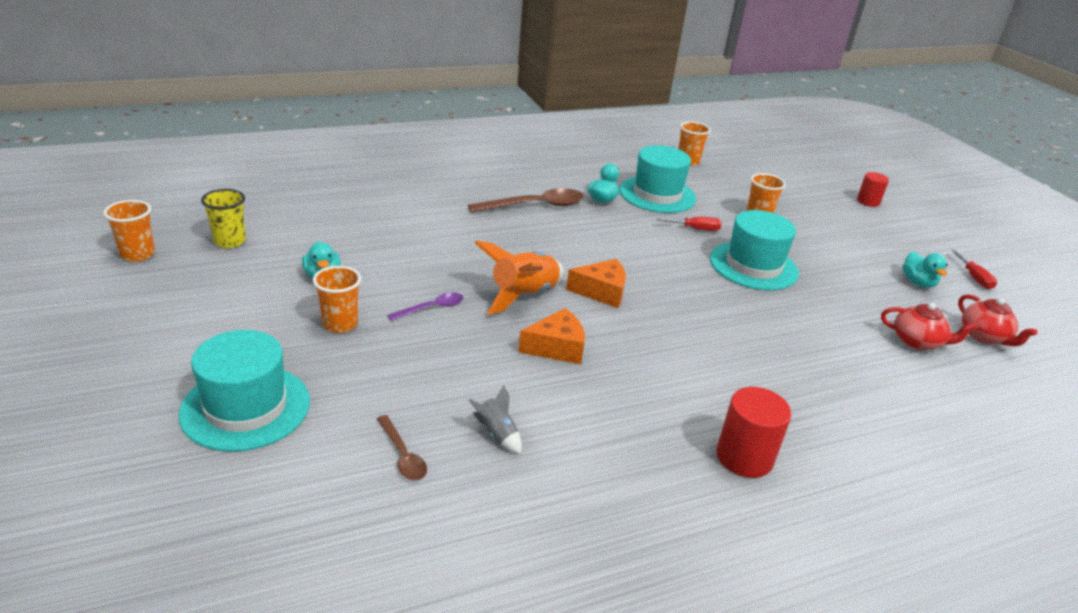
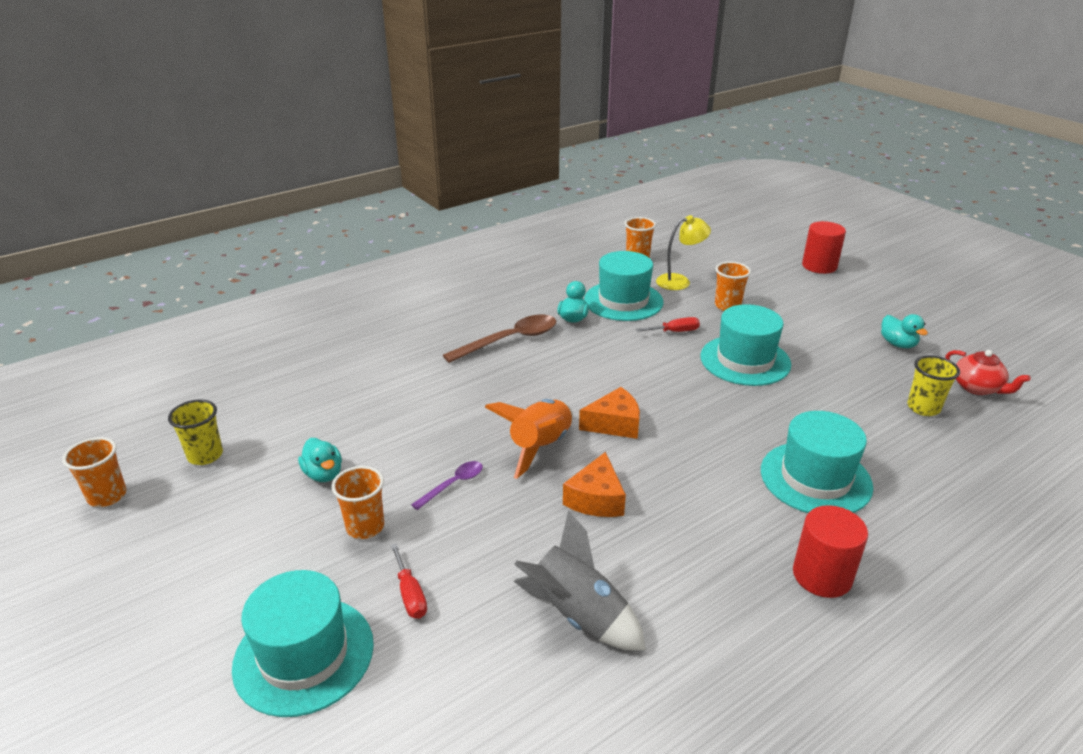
camera: 10 degrees left, 0 degrees up
(402, 455) = (493, 667): brown spoon -> none
(497, 434) = (578, 615): grey rocket -> grey rocket, size x1.97
(556, 347) = (596, 499): orange cheese -> orange cheese turned 135 degrees clockwise
(720, 188) = (679, 281): none -> yellow lamp
(777, 377) = (815, 478): none -> turquoise hat
(868, 201) = (819, 266): red cylinder -> red cylinder, size x1.53
(917, 342) = (923, 408): red teapot -> yellow cup
(974, 278) = (943, 327): red screwdriver -> red screwdriver (410, 594)

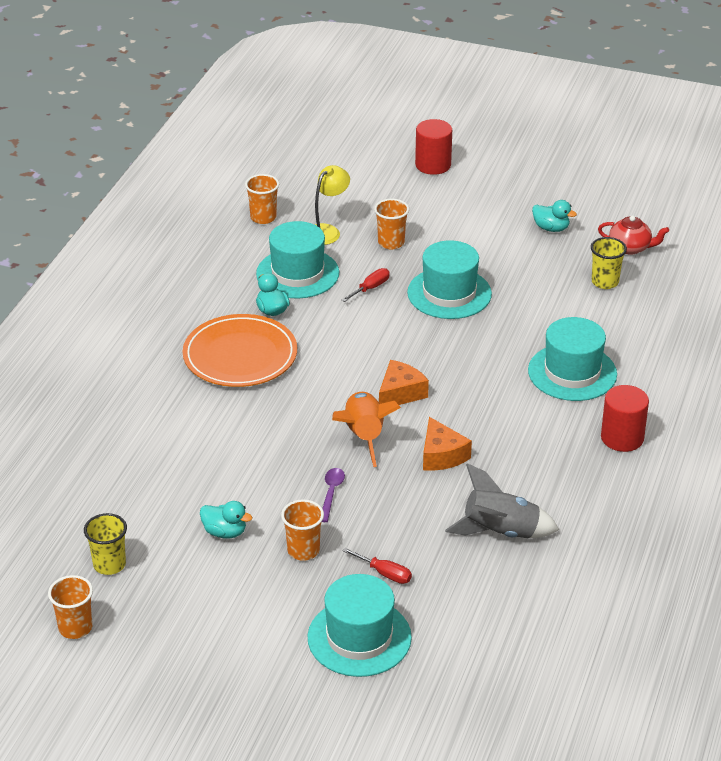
camera: 35 degrees left, 5 degrees up
(510, 340) = (240, 355): brown spoon -> orange plate

